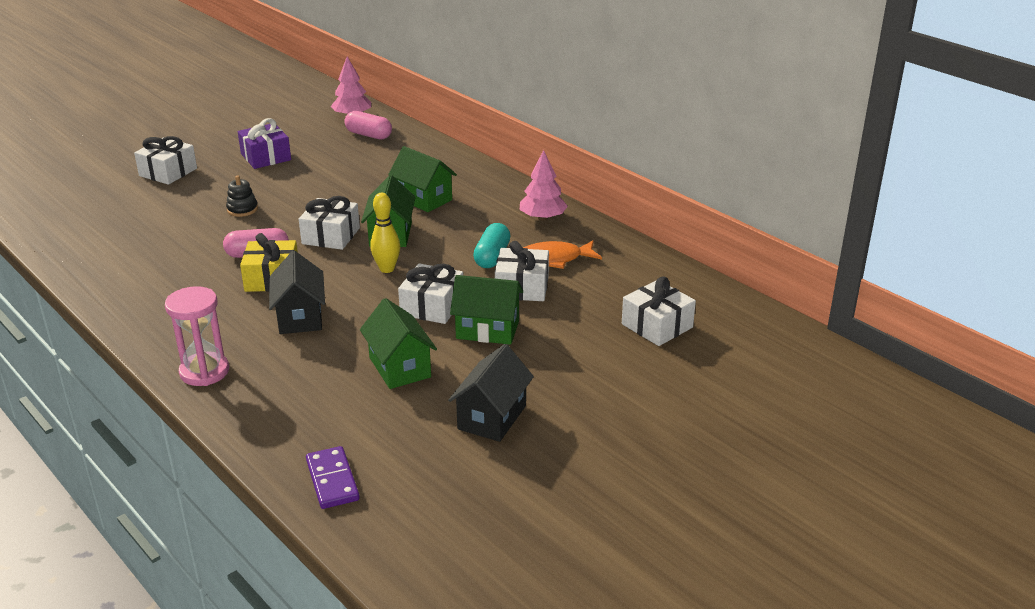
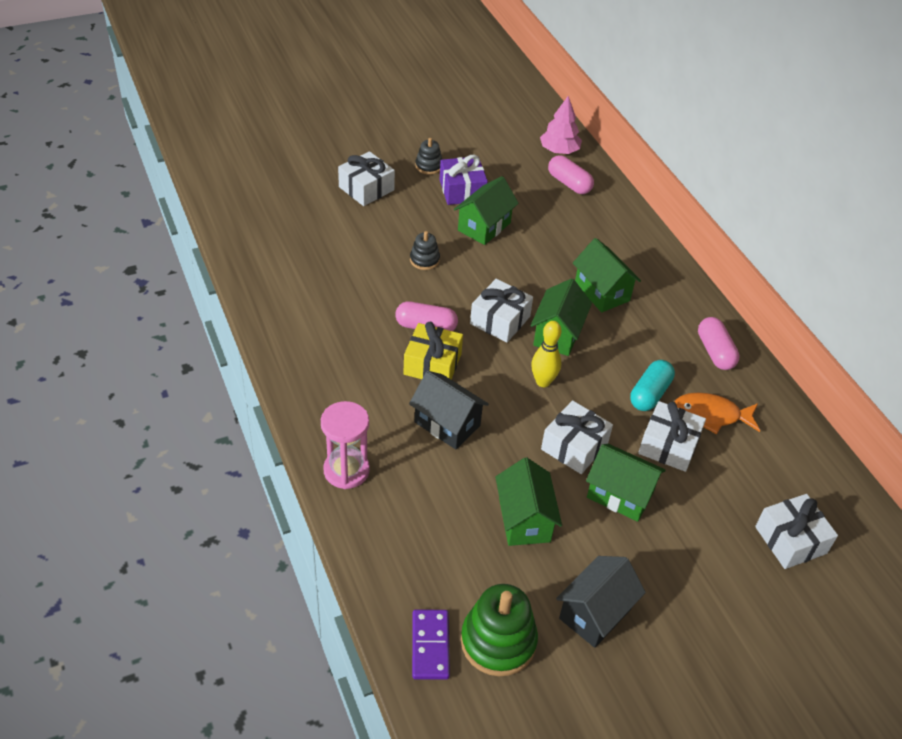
camera: 15 degrees right, 15 degrees up
(227, 147) = (429, 166): none -> black stacking toy
(295, 177) = (484, 227): none -> green house
(300, 317) = (447, 424): black house -> black house turned 60 degrees counterclockwise
(402, 460) = (498, 641): none -> green stacking toy
(542, 218) = (715, 352): pink tree -> pink capsule

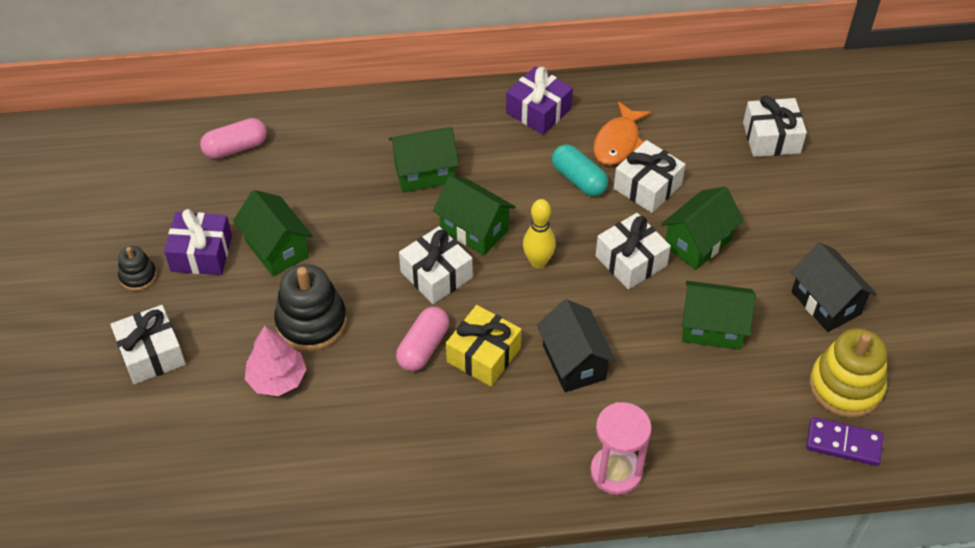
camera: 70 degrees left, 5 degrees up
(424, 260) = (311, 322): black stacking toy -> black stacking toy, size x1.87
(447, 424) = (574, 362): black house -> black house turned 75 degrees counterclockwise
(498, 641) = (845, 386): green stacking toy -> yellow stacking toy
(559, 151) = (171, 139): pink tree -> pink tree (277, 379)
(715, 352) = (538, 111): pink capsule -> purple gift

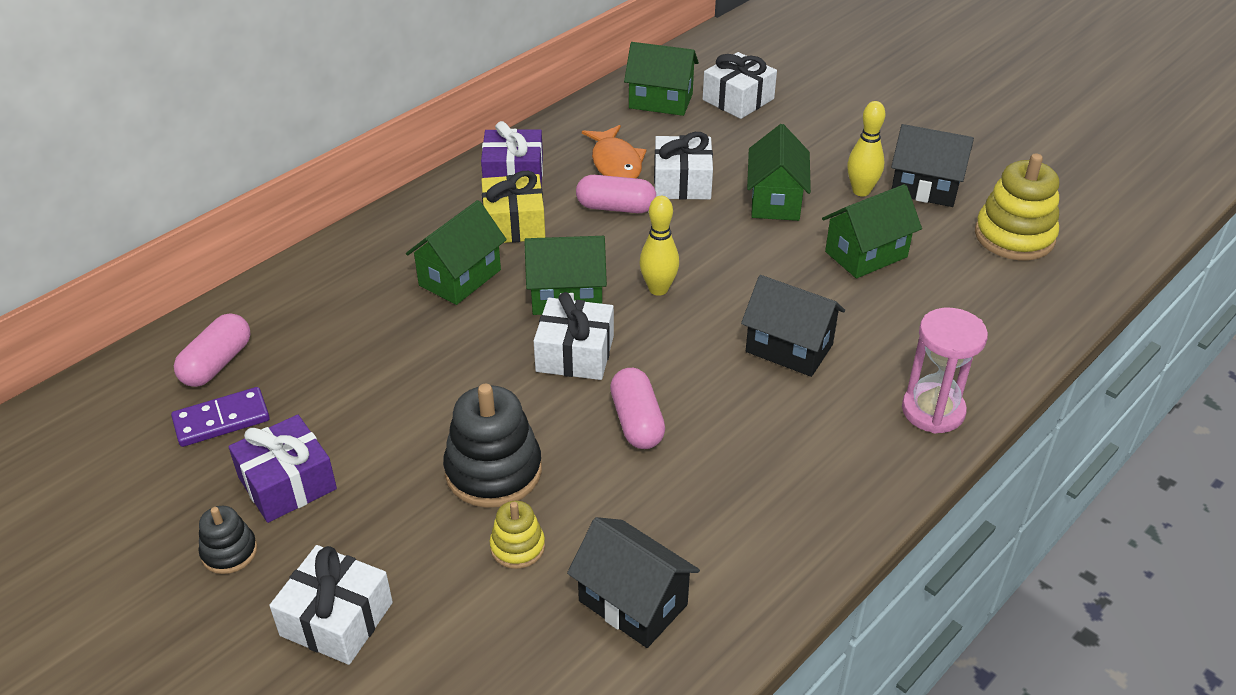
camera: 40 degrees left, 10 degrees down
(277, 249) = (375, 428): green house -> green house (660, 101)
(277, 379) = (517, 547): pink tree -> yellow stacking toy
(301, 458) = (633, 603): none -> black house
(484, 355) = (702, 392): yellow gift -> yellow gift (514, 224)
(579, 179) = (616, 207): turquoise capsule -> pink capsule
(631, 261) = (738, 243): white gift -> none
(772, 274) = (861, 191): none -> yellow bowling pin
(843, 443) = (1065, 276): purple domino -> purple domino (221, 420)

